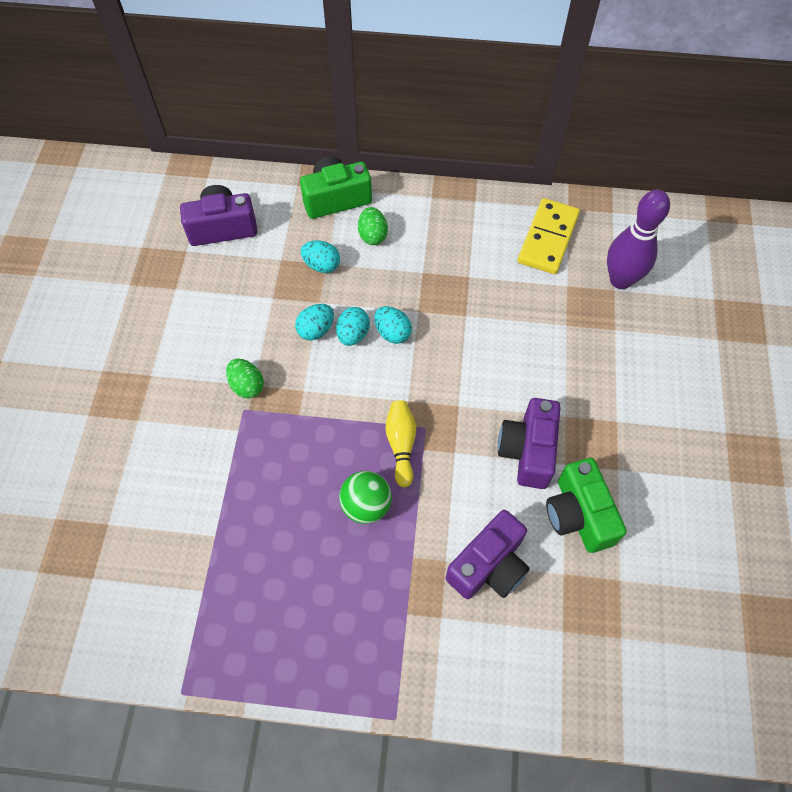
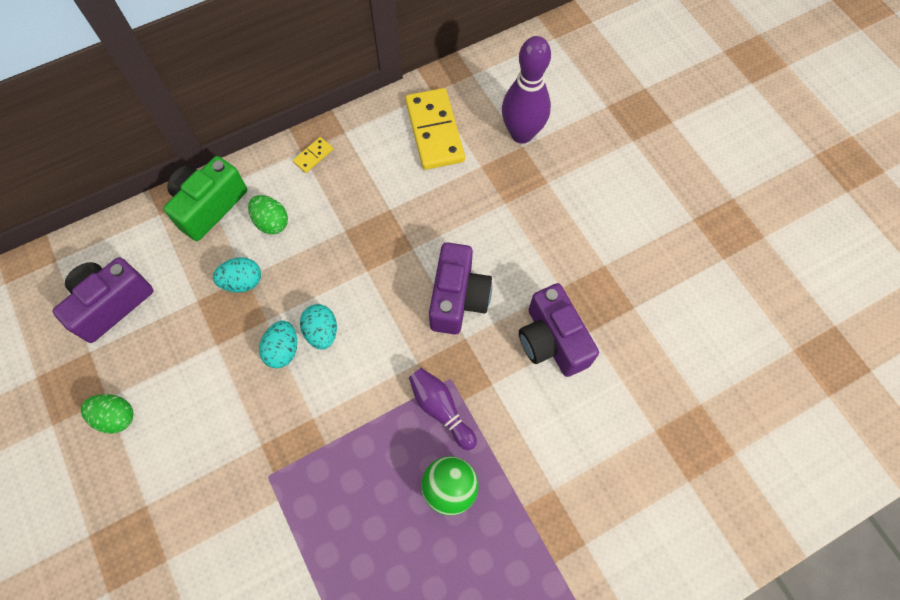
camera: 35 degrees left, 5 degrees up
(247, 386) = (254, 450): green egg -> green egg (116, 417)
(392, 333) = (358, 307): turquoise egg -> none
(401, 445) = (441, 409): yellow bowling pin -> purple bowling pin
(438, 205) = (313, 156): none -> yellow domino
(489, 566) = (592, 468): purple camera -> purple camera (458, 298)
(578, 514) = (631, 370): green camera -> none

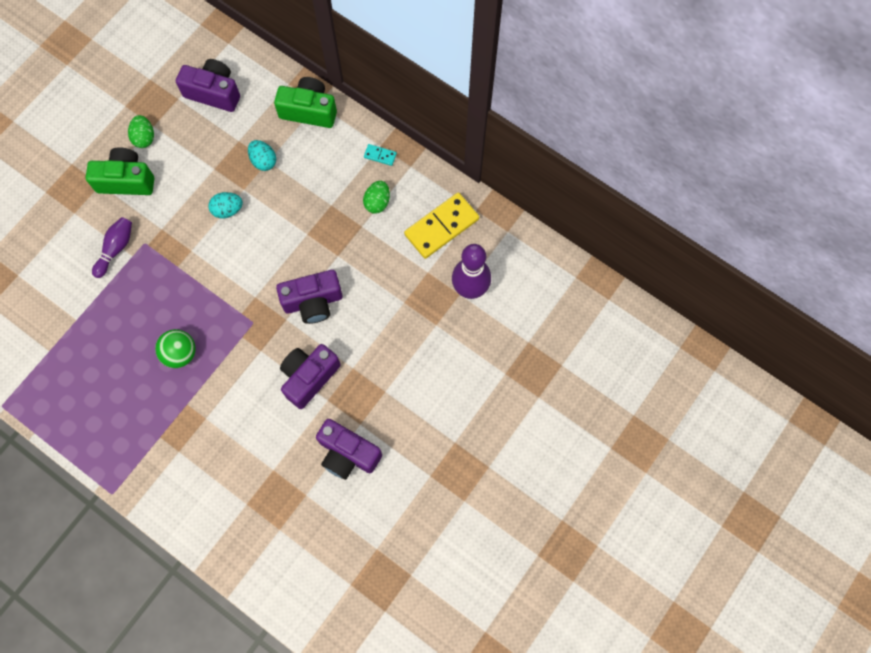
camera: 65 degrees right, 5 degrees up
(162, 465) = (126, 180): none -> green camera
(271, 222) = (315, 155): green egg -> green egg (377, 202)
(313, 156) = (380, 155): yellow domino -> turquoise domino
(322, 332) = (250, 227): turquoise egg -> none
(441, 409) = (229, 325): purple bowling pin -> purple bowling pin (116, 249)
(666, 335) = (347, 454): none -> purple camera

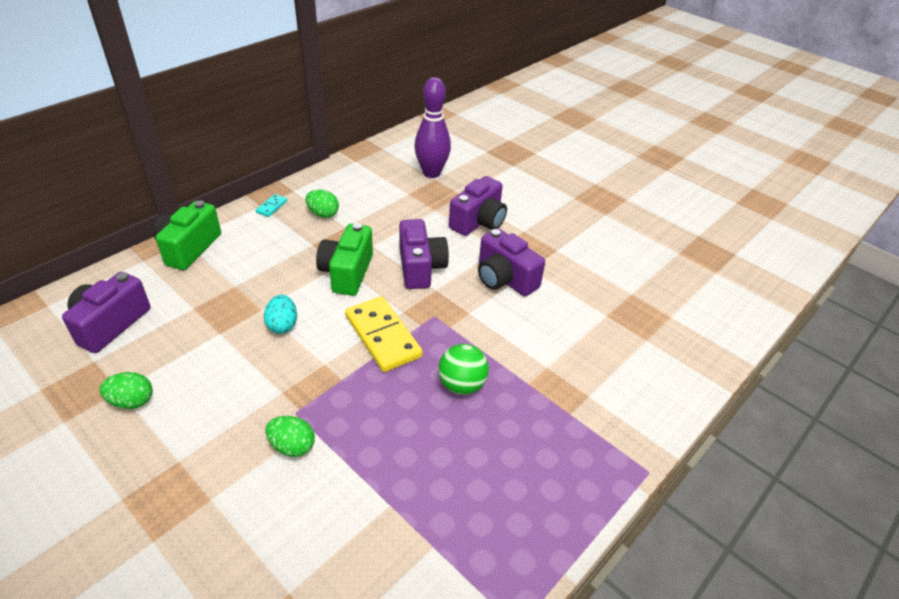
camera: 85 degrees left, 30 degrees down
(116, 249) = (292, 446): purple bowling pin -> green egg
(126, 180) = (188, 427): green camera -> green camera (347, 273)
(263, 161) = (232, 289): turquoise egg -> none
(347, 454) = (587, 261): purple camera -> purple camera (478, 222)
(441, 227) = (365, 180): yellow domino -> yellow domino (383, 336)

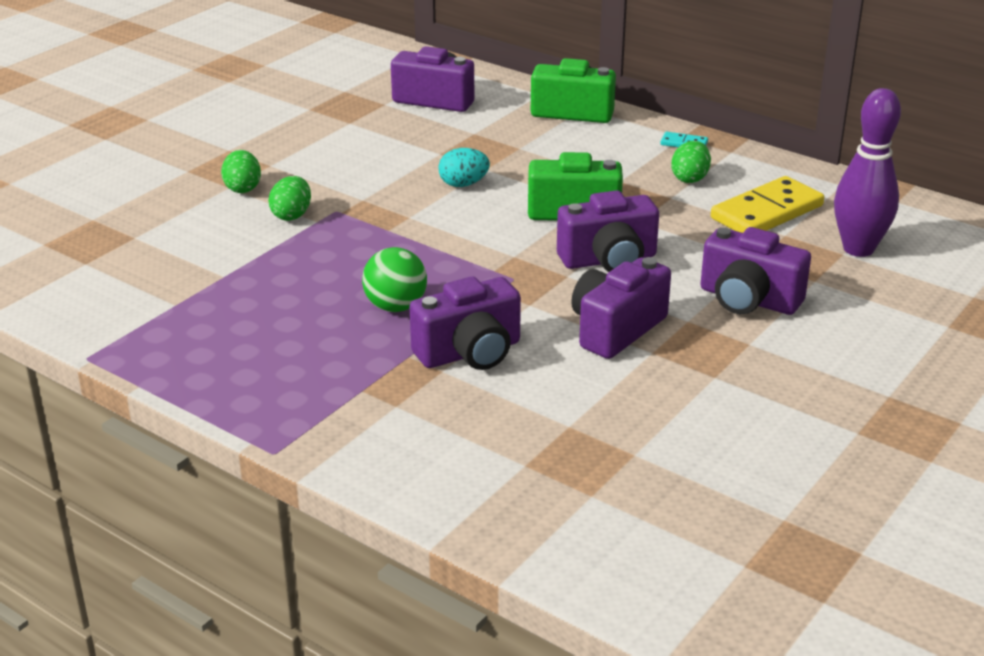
camera: 85 degrees right, 10 degrees down
(132, 401) = (337, 131): green egg -> green egg (243, 188)
(383, 336) = (464, 247): yellow domino -> yellow domino (767, 212)
(526, 350) = (470, 352): none -> purple camera

